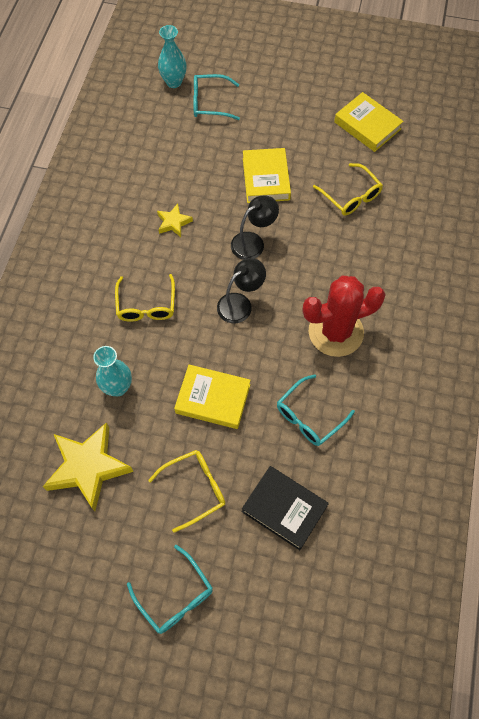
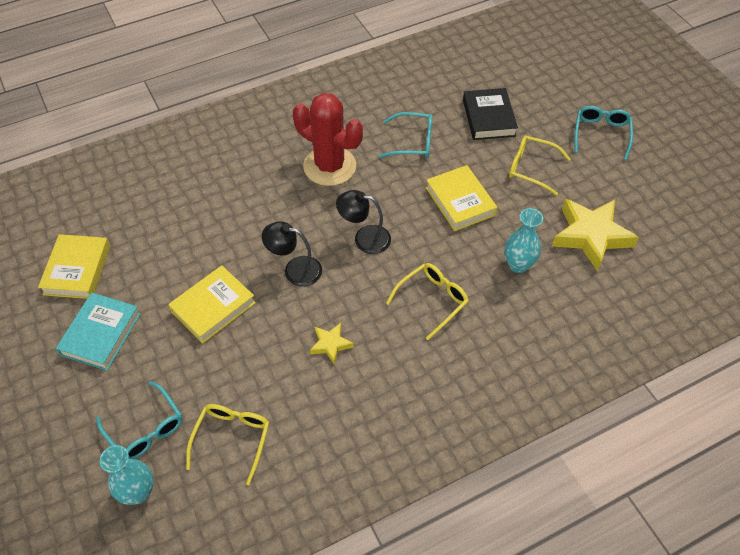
camera: 130 degrees left, 10 degrees down
(300, 114) = (101, 334): none -> turquoise book
(351, 196) = (180, 232): yellow glasses -> yellow glasses (232, 439)

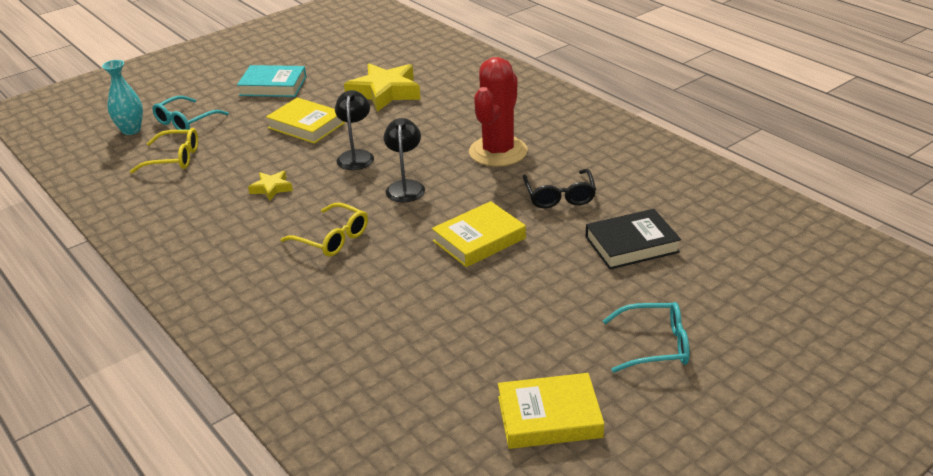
camera: 80 degrees right, 20 degrees down
(77, 270) = (335, 63): yellow book -> yellow book (549, 417)
(413, 142) = (559, 196): turquoise glasses -> black glasses
(518, 265) = (394, 292): turquoise vase -> none
(531, 168) = (557, 287): yellow glasses -> none
(591, 236) = (457, 348): yellow star -> yellow star (385, 92)

